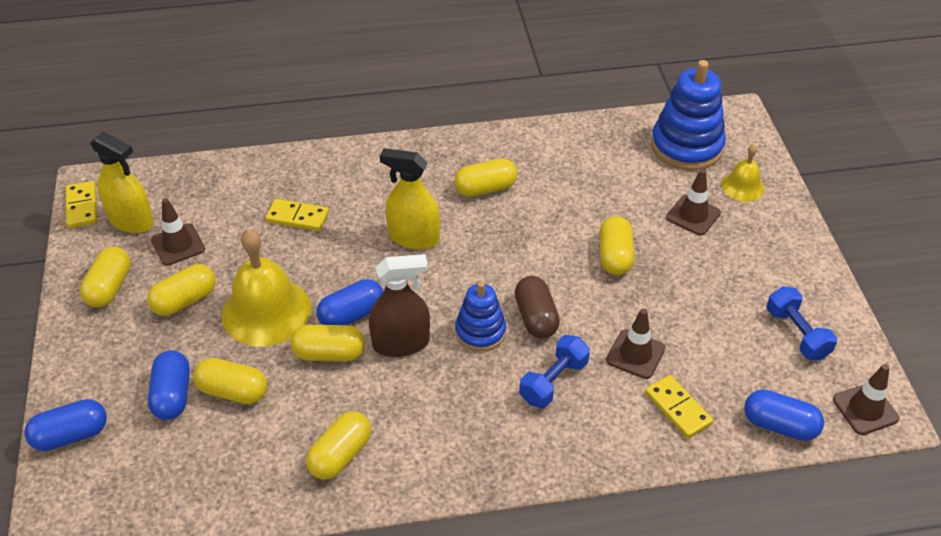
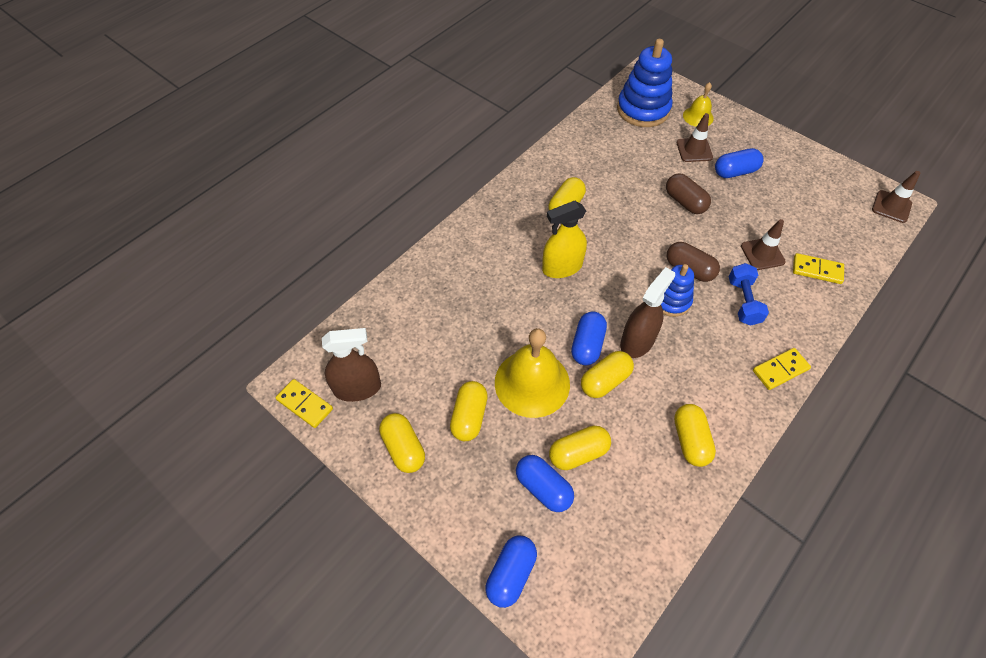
camera: 40 degrees left, 10 degrees up
(131, 220) = (357, 388): yellow spray bottle -> brown spray bottle
(178, 245) = (414, 381): brown traffic cone -> none
(297, 217) = (473, 304): yellow domino -> yellow domino (780, 370)
(615, 256) = (685, 202): yellow capsule -> brown capsule
(779, 425) = (869, 244): blue capsule -> blue capsule (735, 172)
(796, 334) = (818, 186): blue dumbbell -> none

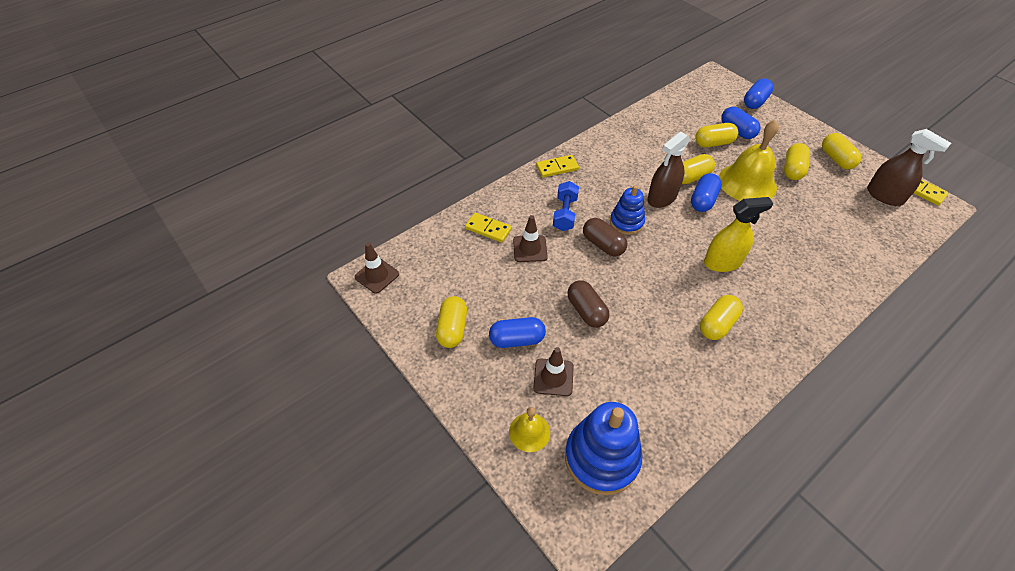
camera: 170 degrees left, 5 degrees down
(357, 388) = (884, 196): brown spray bottle -> brown spray bottle turned 135 degrees counterclockwise
(690, 440) = (636, 140): yellow capsule -> yellow capsule (452, 329)

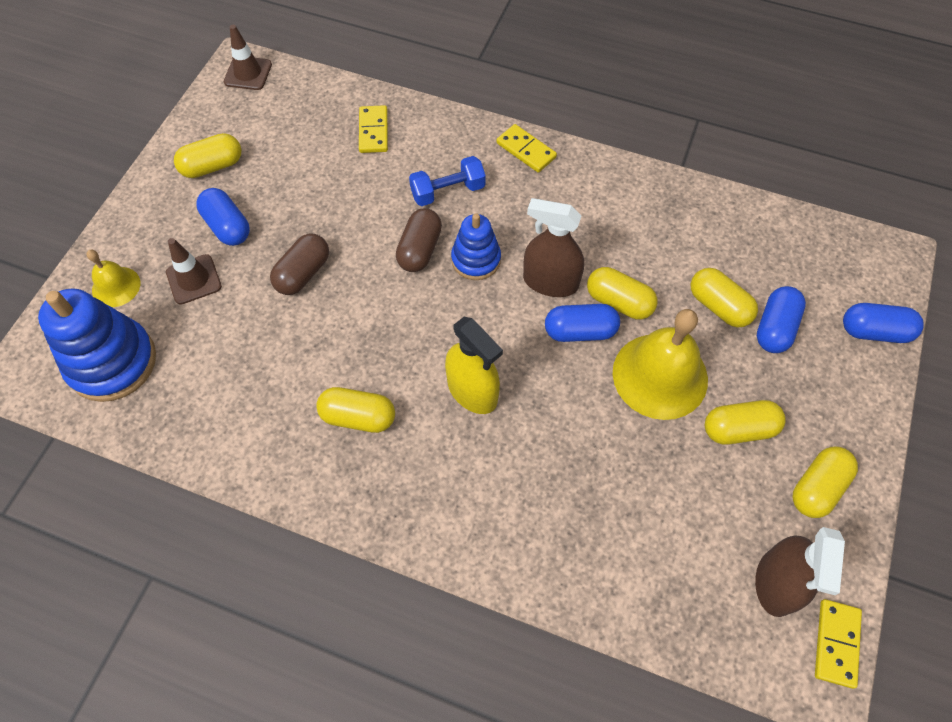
camera: 60 degrees right, 10 degrees up
(530, 249) = (367, 182): brown traffic cone -> none

